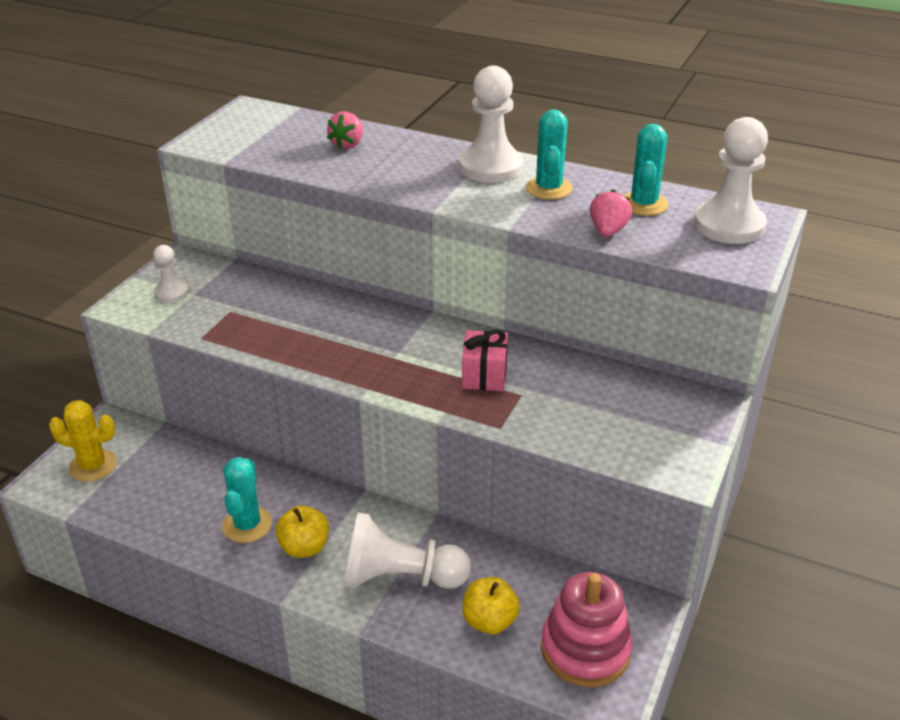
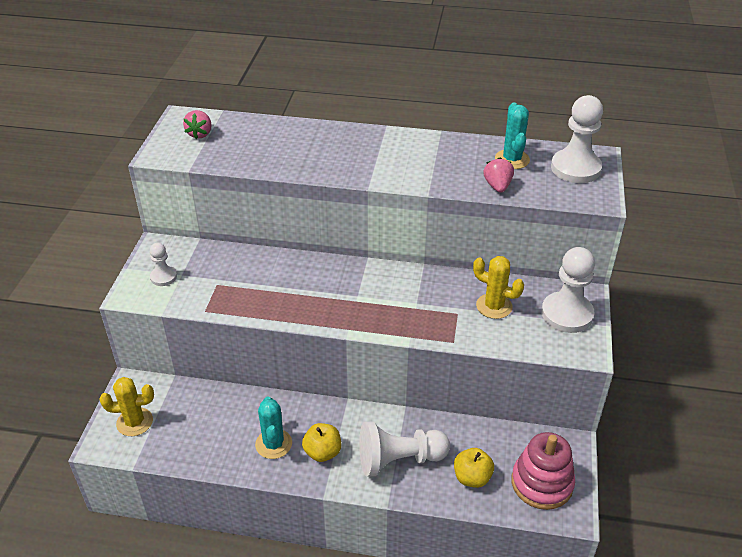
camera: 15 degrees left, 5 degrees up
(348, 145) = (277, 140): pink strawberry -> pink strawberry (200, 134)
(484, 375) = (426, 303): pink gift -> none
(490, 167) = (392, 144): white pawn -> white pawn (567, 314)
(548, 188) = (441, 156): turquoise cactus -> none
(575, 394) = (494, 306): none -> yellow cactus

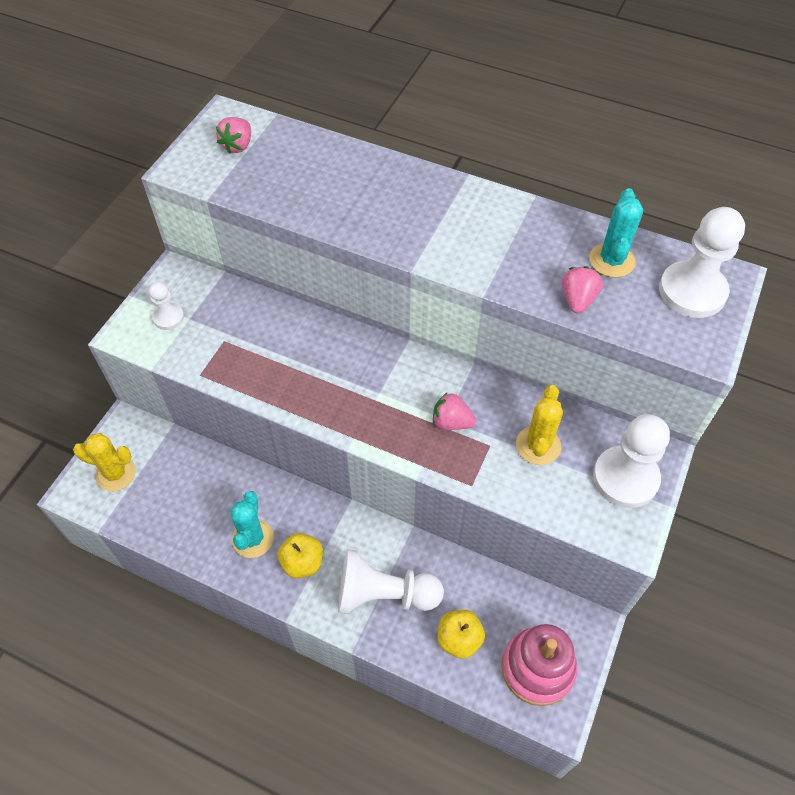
camera: 15 degrees right, 15 degrees up
(422, 304) = (451, 422): none -> pink strawberry
(494, 306) = (538, 445): yellow cactus -> yellow cactus turned 60 degrees clockwise

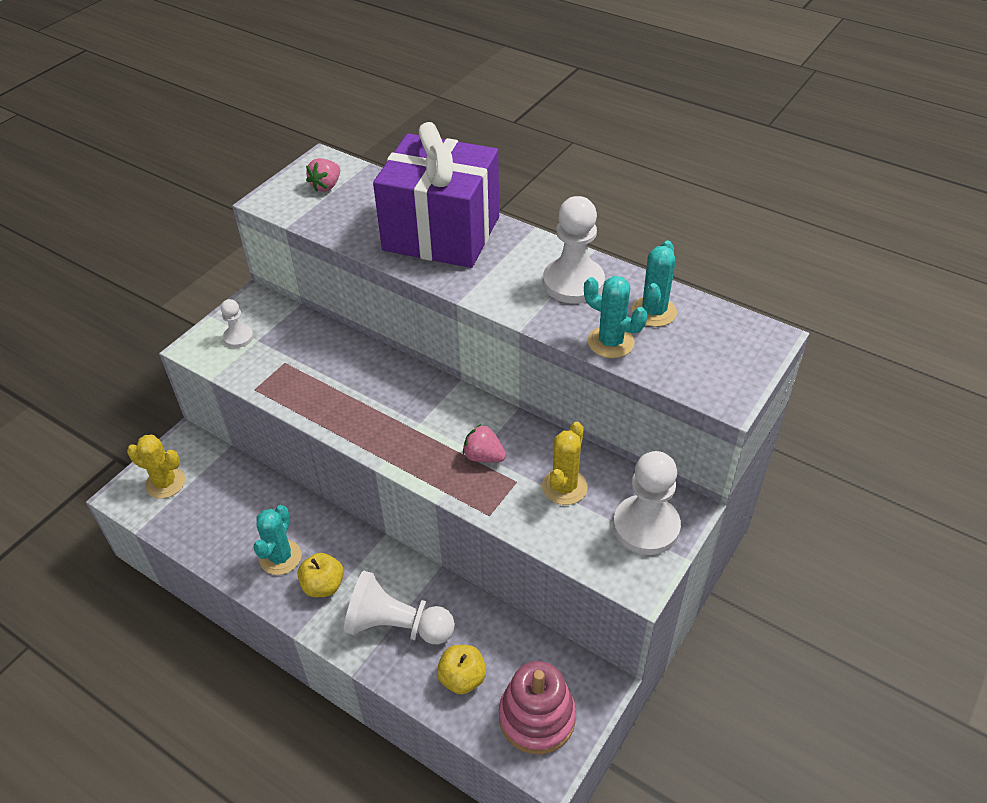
camera: 10 degrees right, 10 degrees down
(374, 191) = (441, 233): none -> purple gift
(577, 300) = (610, 342): pink strawberry -> turquoise cactus
(692, 291) = (726, 346): white pawn -> white pawn (573, 283)

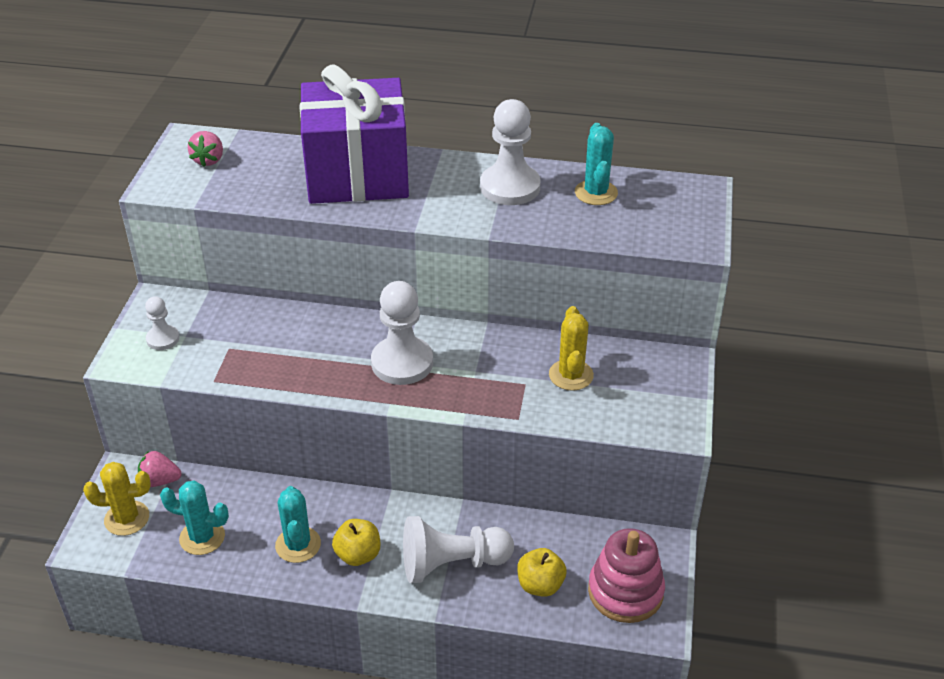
camera: 25 degrees left, 5 degrees down
(483, 456) = (482, 372): pink strawberry -> pink strawberry (160, 481)
(610, 342) = (575, 227): turquoise cactus -> turquoise cactus (202, 537)
(646, 527) = (660, 385): white pawn -> white pawn (402, 363)

